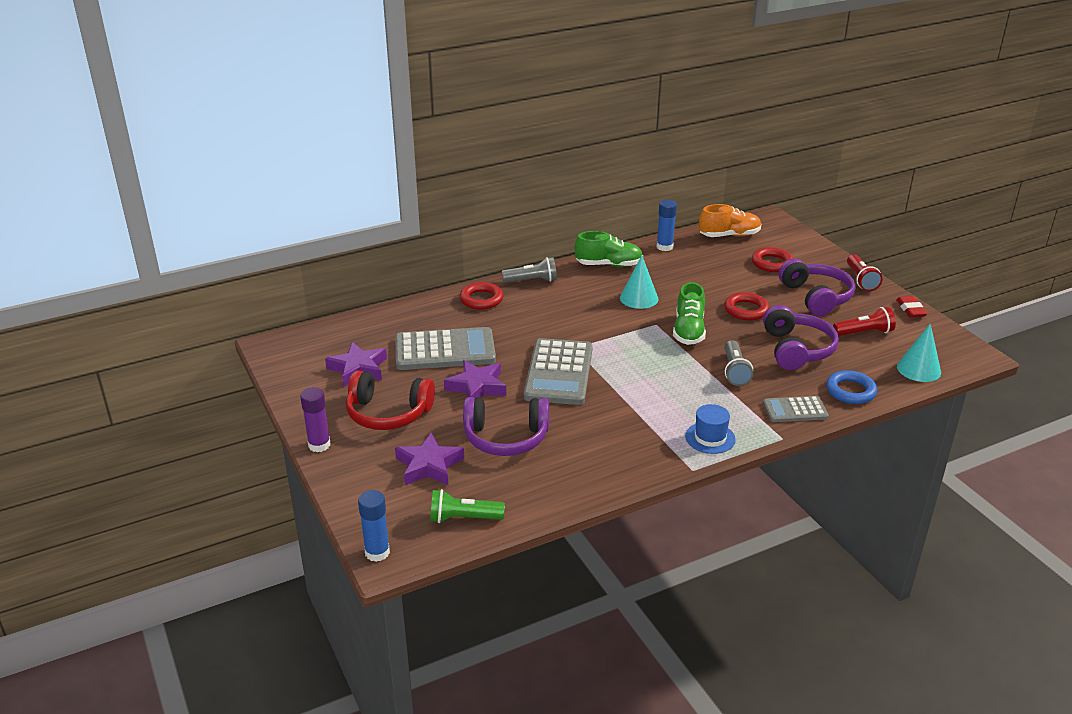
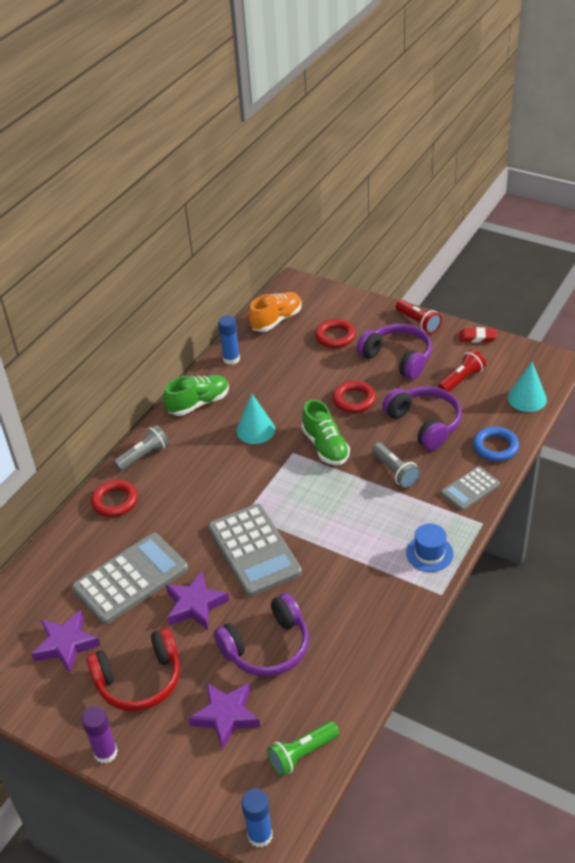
camera: 30 degrees left, 10 degrees up
(910, 309) = (477, 337): red eraser -> red eraser turned 45 degrees counterclockwise

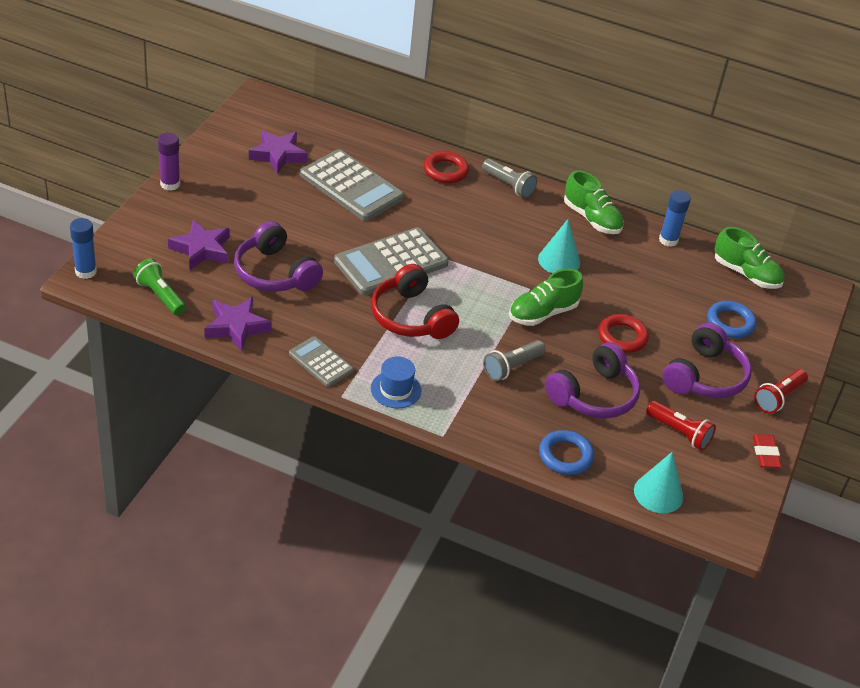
camera: 75 degrees right, 0 degrees up
(139, 680) = (240, 198): red headphones -> red headphones (411, 317)
(195, 605) = (322, 227): purple star -> purple star (236, 327)
(276, 320) = (746, 274): orange shoe -> green shoe
(335, 336) = (730, 323): red ring -> blue ring
(470, 489) = (494, 428): grey calculator -> grey calculator (321, 362)

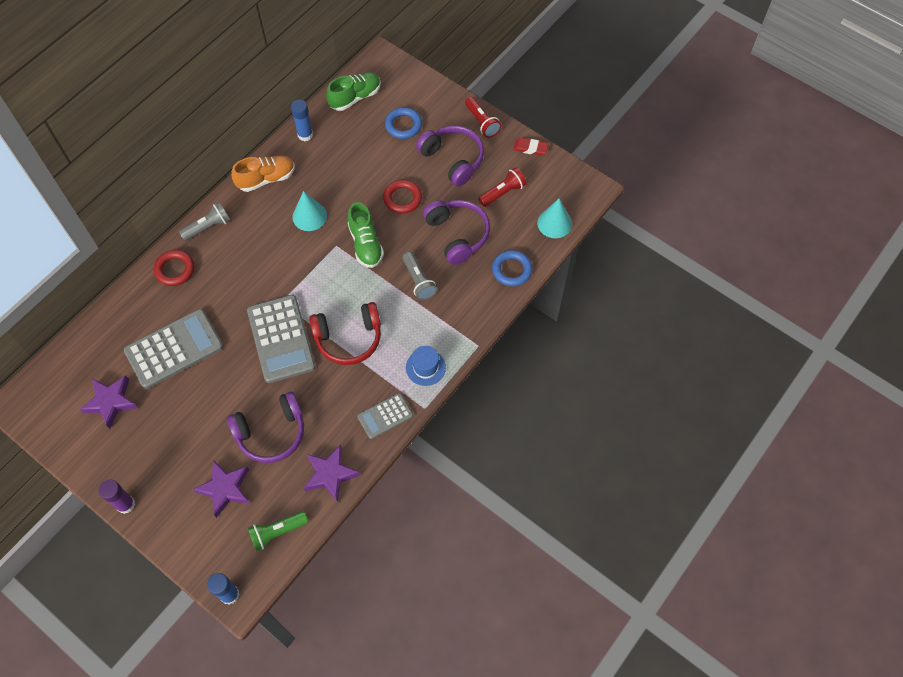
camera: 70 degrees left, 20 degrees up
(592, 219) = (266, 179): green shoe -> orange shoe

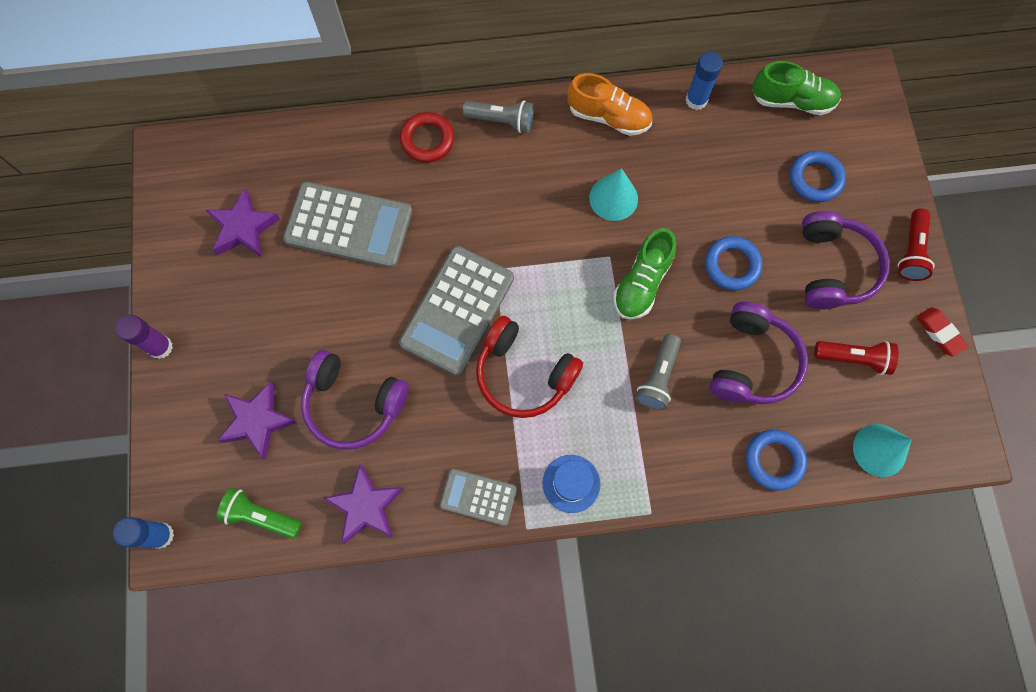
camera: 45 degrees right, 10 degrees up
(402, 198) = (732, 265): red ring -> blue ring

